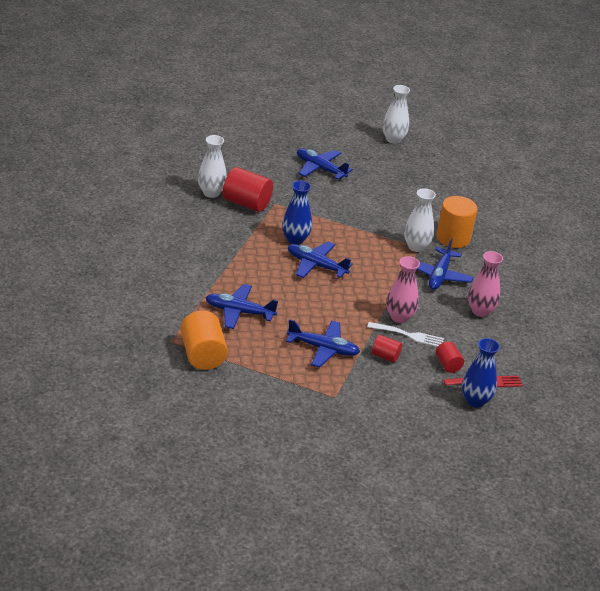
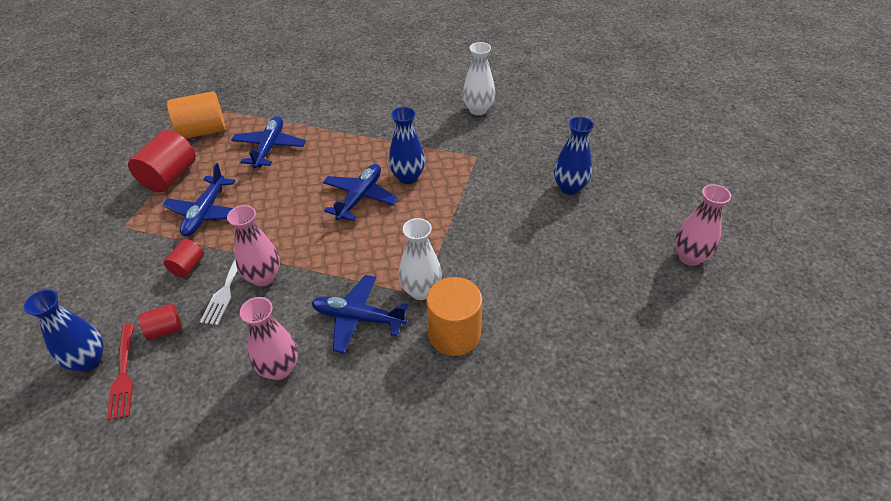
camera: 90 degrees right, 10 degrees up
(246, 203) = (468, 135): red cylinder -> red cylinder (169, 177)
(320, 169) = (569, 188): blue plane -> blue vase
(393, 139) = (690, 257): white vase -> pink vase

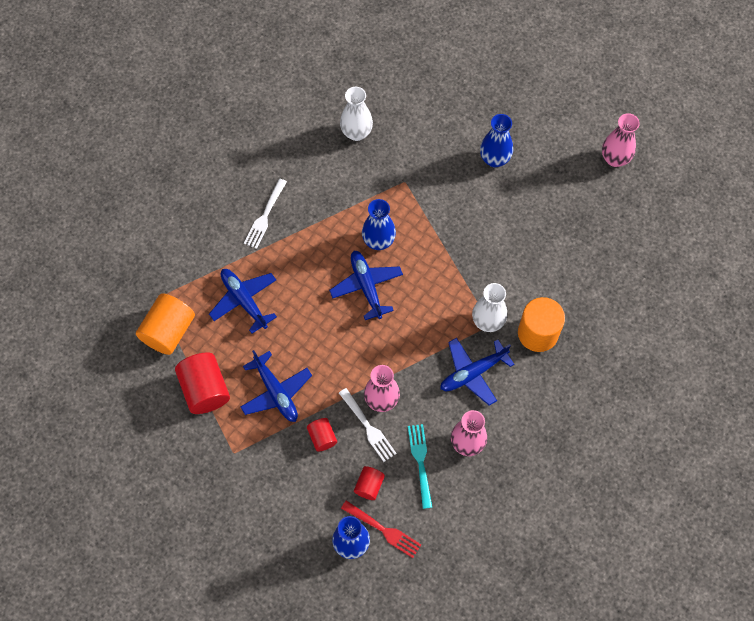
camera: 45 degrees left, 20 degrees up
(225, 348) = (420, 462): none -> turquoise fork
(351, 114) = (265, 216): none -> white fork

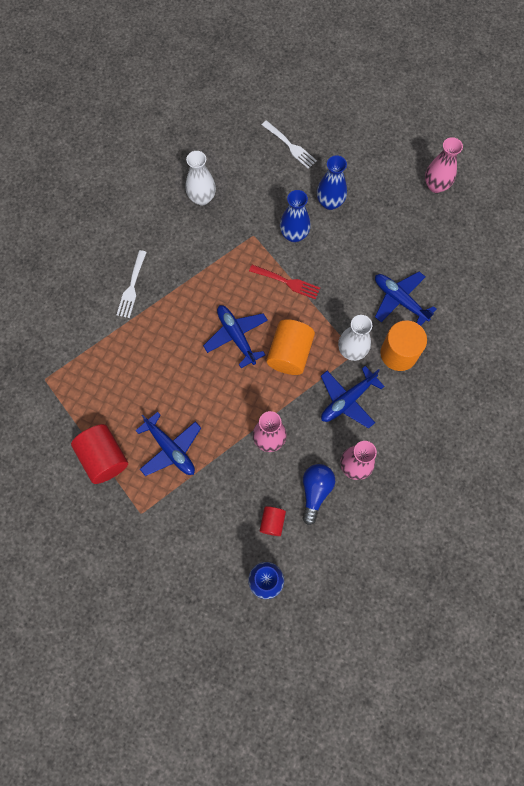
camera: 10 degrees left, 5 degrees up
(168, 331) = (60, 408): orange cylinder -> orange cylinder (289, 354)
(244, 300) = (126, 368): blue plane -> blue plane (399, 300)
(322, 437) = (221, 484): red cylinder -> none
(368, 427) = (261, 467): white fork -> white fork (290, 146)
(378, 241) = (239, 293): blue vase -> blue vase (294, 234)
(383, 530) = (293, 562): red fork -> red fork (287, 282)
(420, 462) = (315, 491): turquoise fork -> blue light bulb

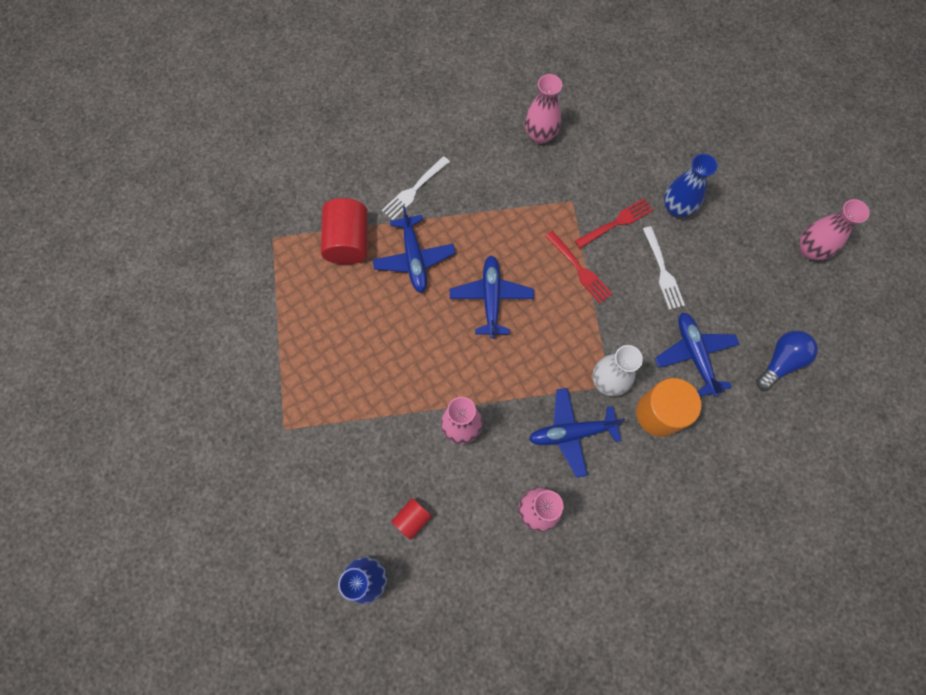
camera: 30 degrees right, 0 degrees up
(104, 458) = (282, 350): red cylinder -> red cylinder (348, 241)
(170, 449) = (353, 379): blue plane -> blue plane (414, 258)
(202, 198) = (540, 135): white vase -> pink vase
(289, 354) = (537, 347): orange cylinder -> none
(290, 146) = (667, 127): white fork -> white fork (662, 271)
(294, 234) = (616, 222): blue vase -> red fork
(315, 491) = (478, 512): blue light bulb -> blue light bulb (780, 362)

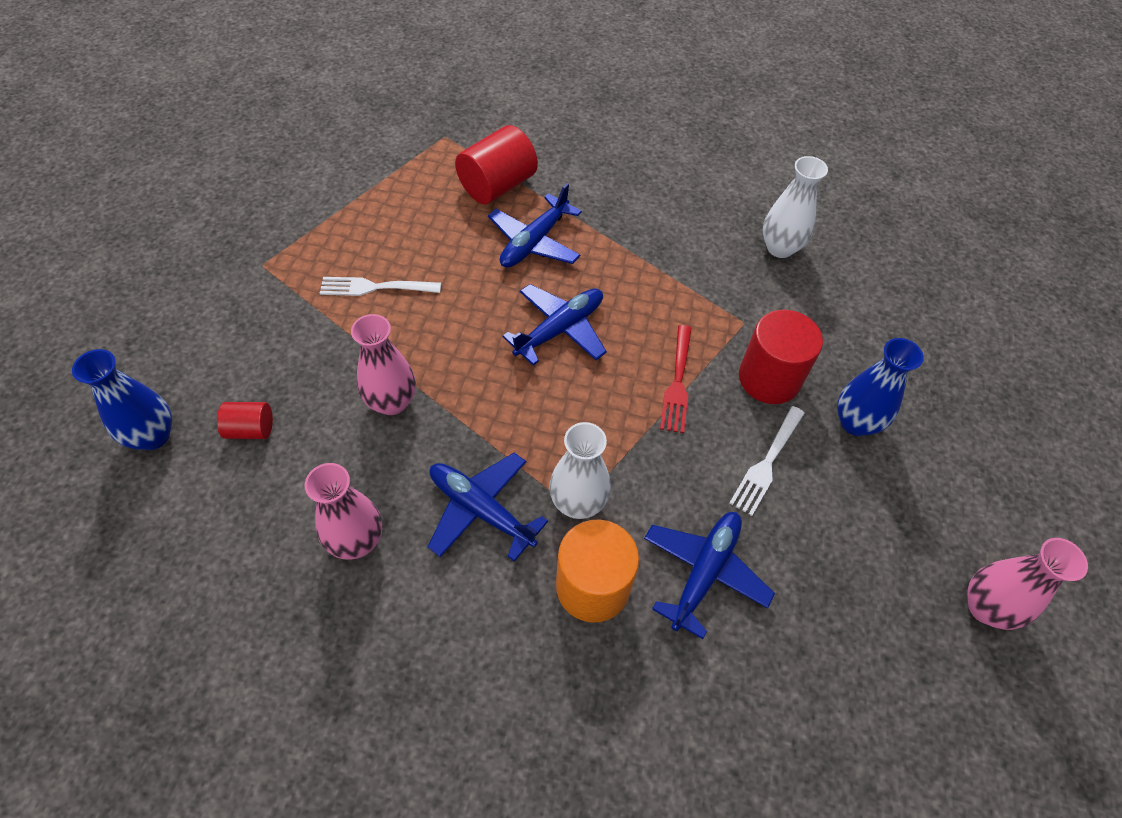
camera: 45 degrees right, 15 degrees down
(414, 190) = (603, 196): white fork -> white fork (375, 287)
(540, 135) = (780, 248): pink vase -> white vase
(616, 222) = (769, 378): red fork -> red cylinder
(780, 362) = (803, 684): blue light bulb -> none

